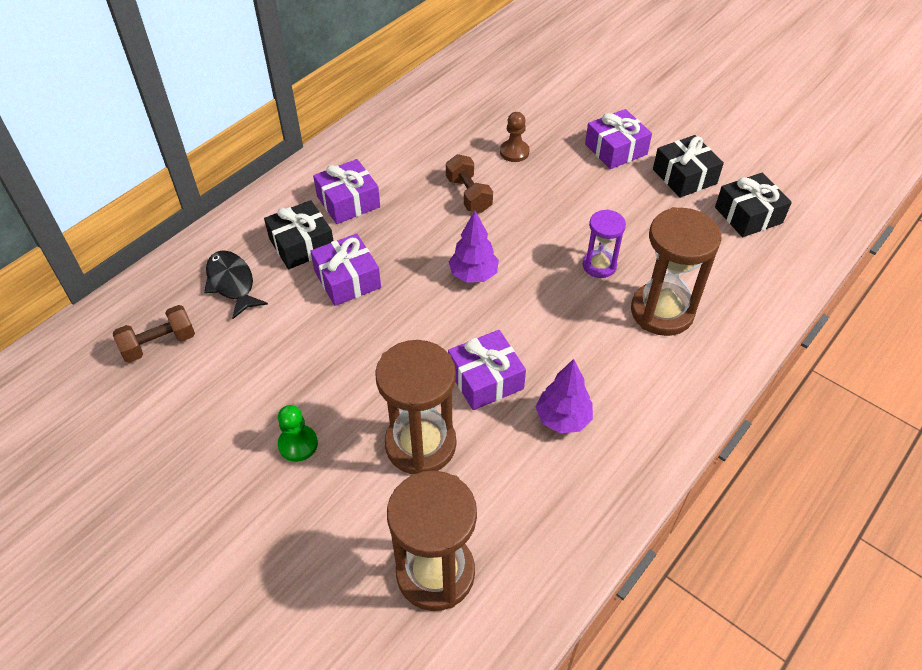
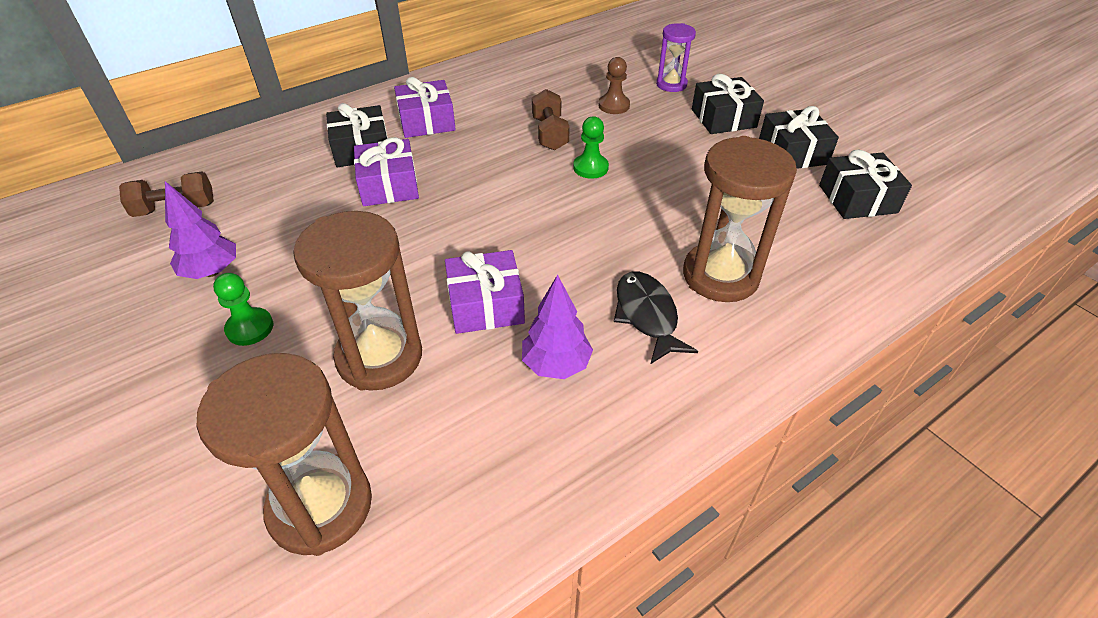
camera: 15 degrees right, 5 degrees down
(232, 283) = (276, 170): black fish -> black fish (647, 316)
(473, 275) = (521, 203): purple tree -> purple tree (211, 271)
(519, 225) = (590, 168): none -> green pawn
(599, 266) = (663, 218): purple hourglass -> purple hourglass (671, 84)
(616, 149) = (723, 118): purple gift -> black gift

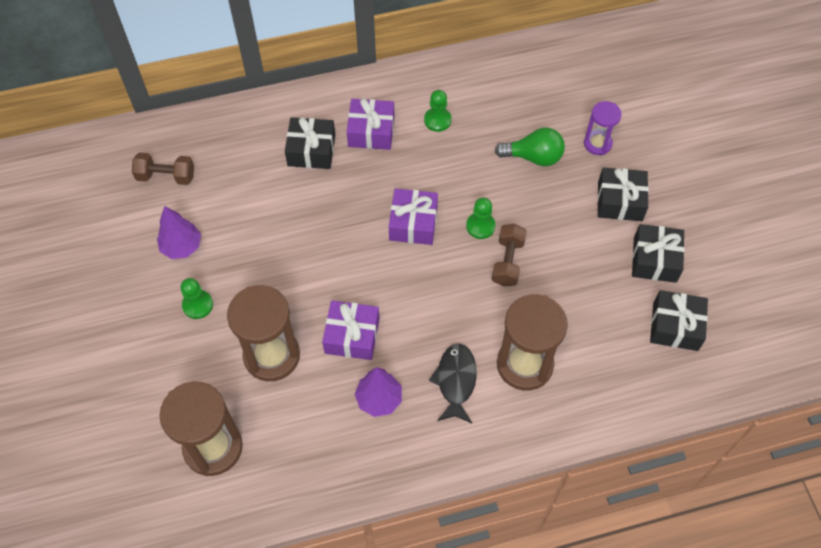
camera: 20 degrees right, 15 degrees up
(389, 185) = (321, 198): purple gift -> purple gift (413, 223)
(496, 100) = (437, 120): none -> green pawn
(549, 134) = (464, 176): brown dumbbell -> brown dumbbell (507, 262)
(614, 105) = (533, 157): brown pawn -> green light bulb

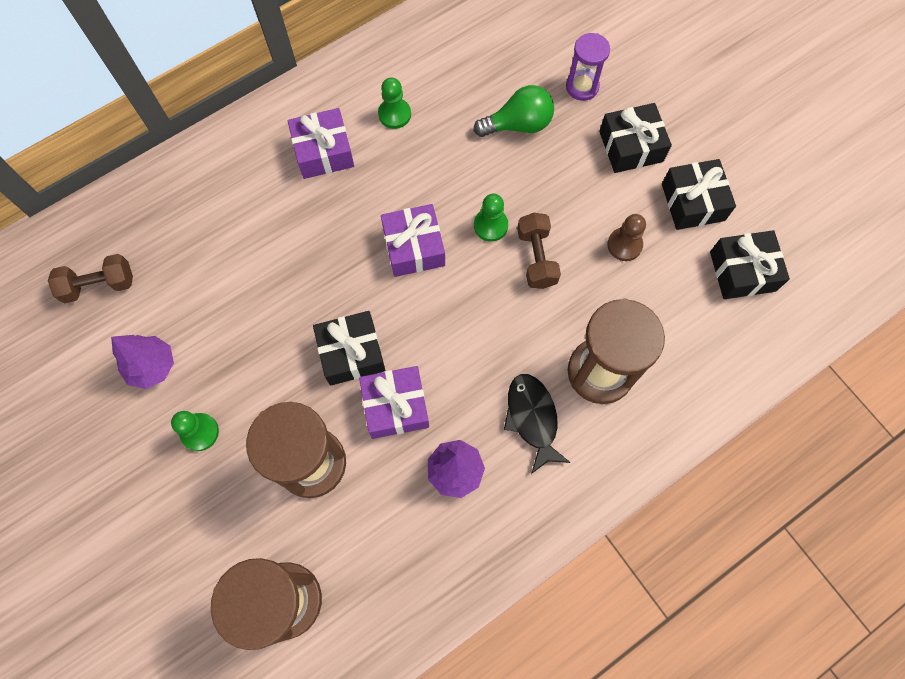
camera: 20 degrees left, 10 degrees up
(311, 150) = (262, 197): black gift -> black gift (351, 353)
(584, 275) = (624, 245): none -> brown pawn

